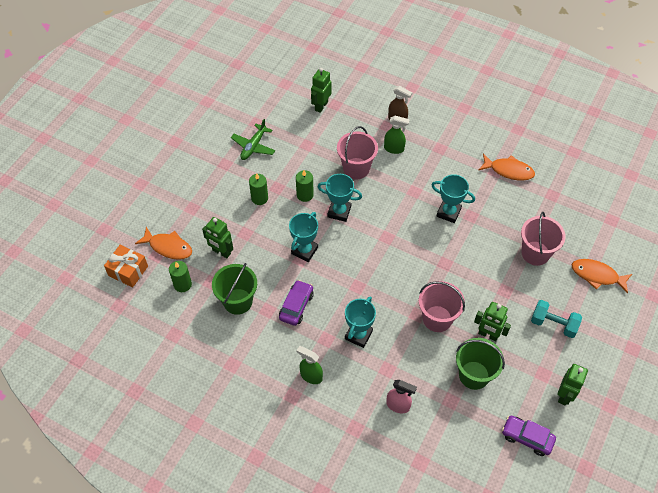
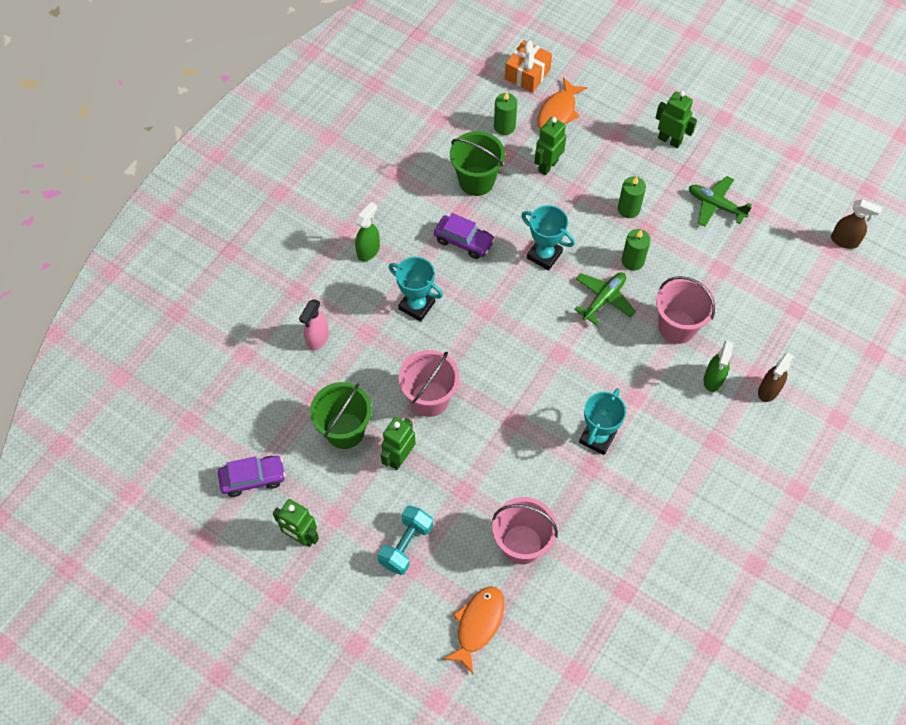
camera: 95 degrees right, 5 degrees up
(278, 77) = (845, 241): none -> brown spray bottle
(321, 106) = (792, 291): green robot -> green robot (669, 140)
(339, 212) = (603, 299): turquoise trophy -> green plane
(509, 170) = (672, 535): orange fish -> none
(527, 437) = (253, 478): purple car -> purple car turned 45 degrees clockwise

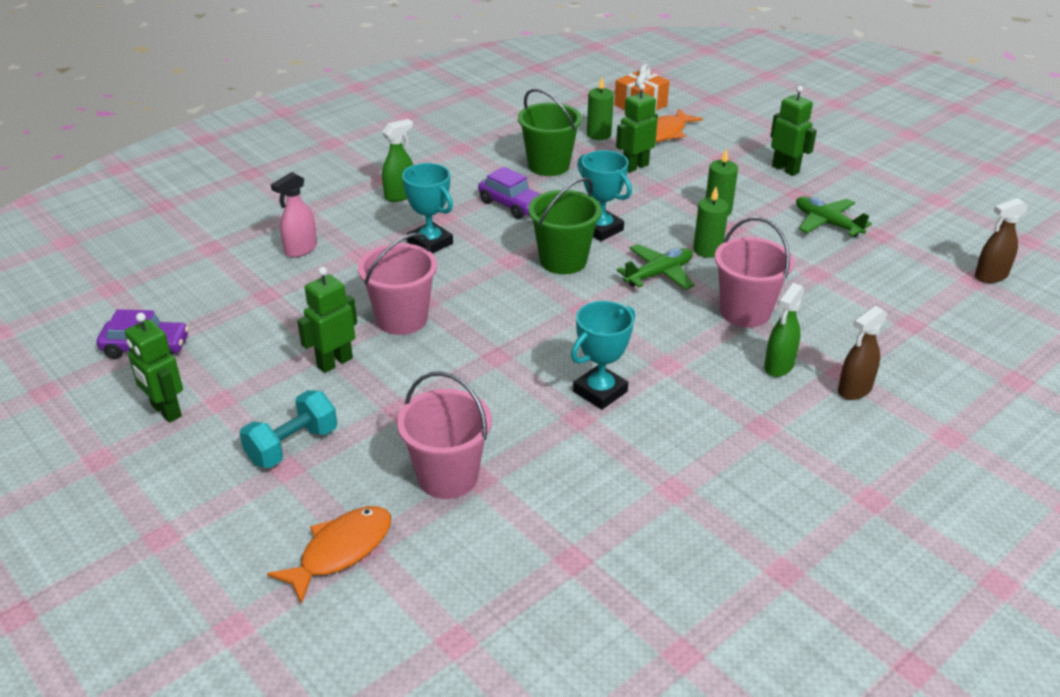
camera: 15 degrees right, 25 degrees down
(345, 430) = (283, 327): green bucket -> green bucket (563, 261)
(845, 241) = (990, 276): brown spray bottle -> brown spray bottle turned 120 degrees clockwise

